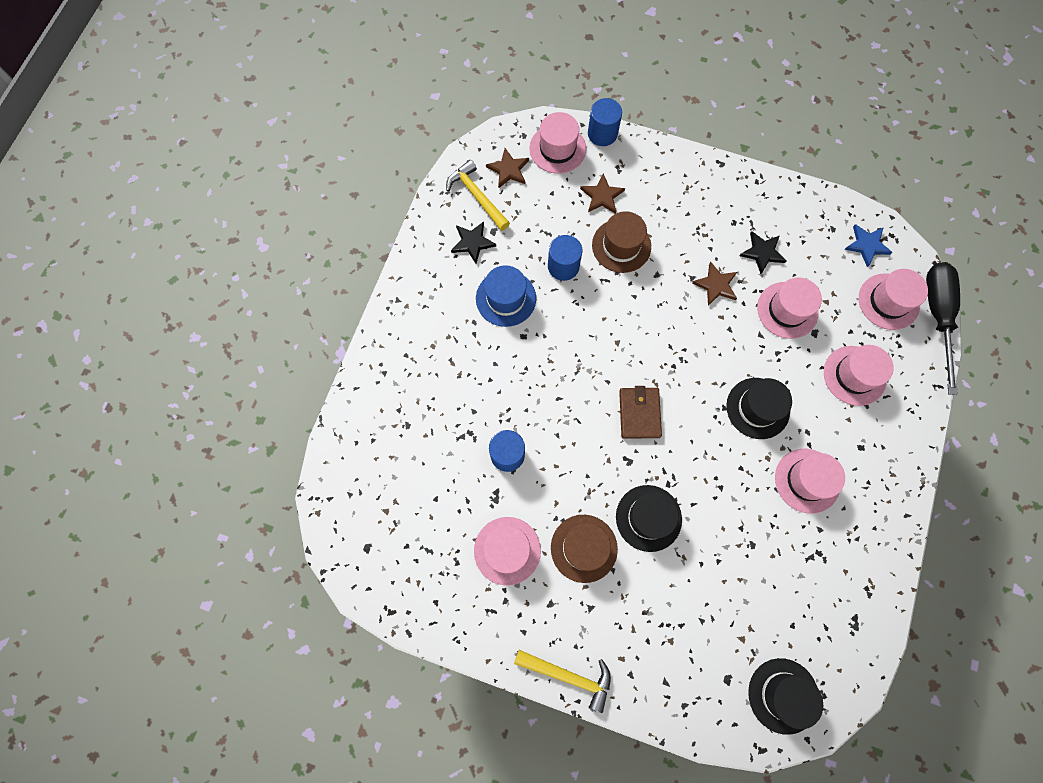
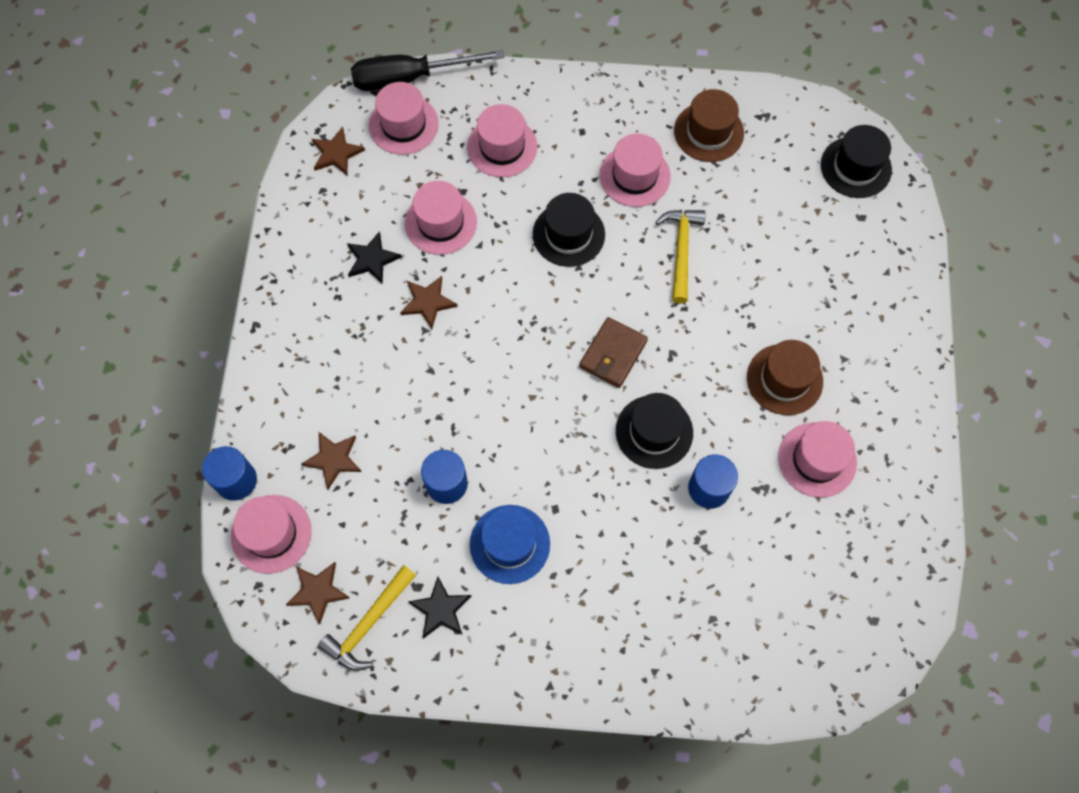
camera: 105 degrees left, 5 degrees down
(569, 676) = (919, 364): yellow hammer -> yellow hammer (681, 250)
(621, 246) = (400, 420): brown hat -> brown hat (708, 132)
(639, 413) = (613, 354): brown wallet -> brown wallet turned 45 degrees counterclockwise
(648, 518) = (728, 321): black hat -> black hat (654, 432)
(867, 245) = (336, 153): blue star -> brown star

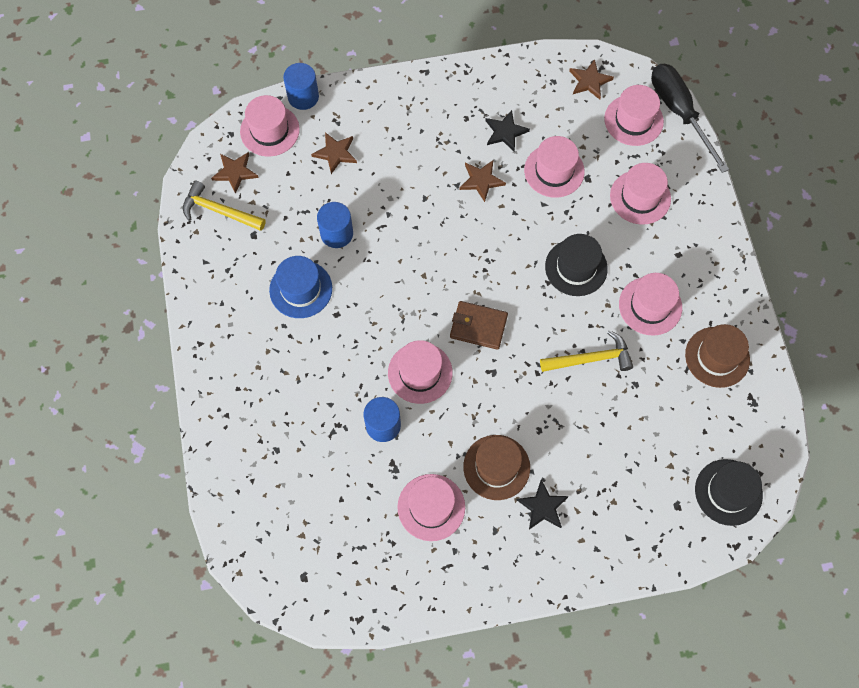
camera: 75 degrees right, 0 degrees up
(440, 609) = (240, 255): black star -> black star (543, 507)
(654, 432) = (420, 373): black hat -> pink hat

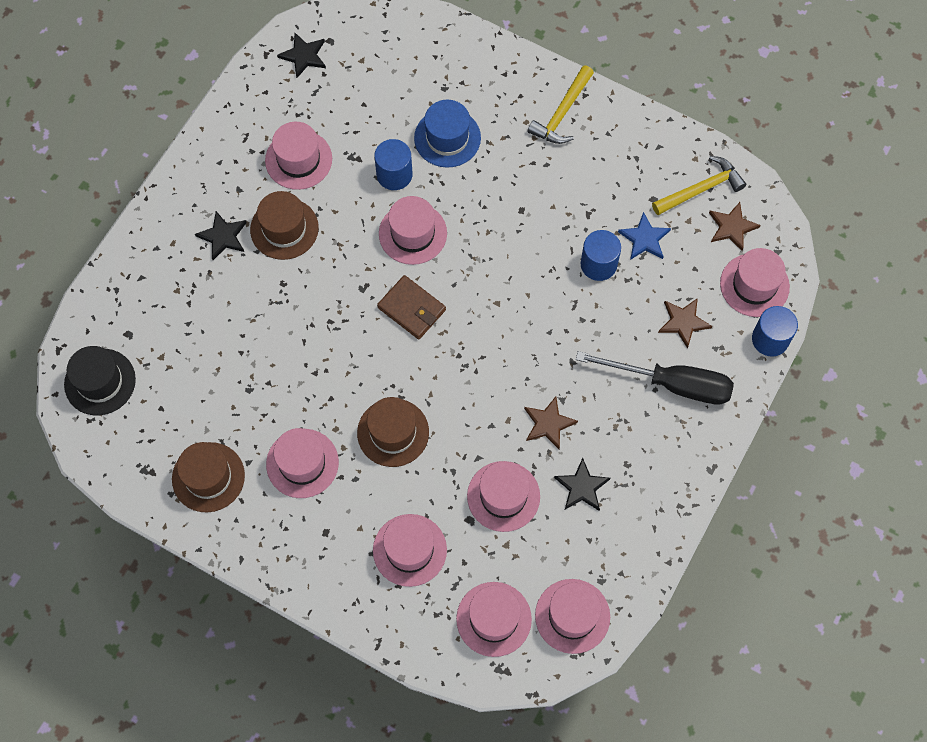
camera: 130 degrees right, 0 degrees up
(291, 219) = (644, 239): none -> blue star
(301, 289) = (569, 199): blue hat -> blue hat (447, 138)
(335, 586) = (304, 56): none -> black star
(478, 326) = (411, 309): brown wallet -> brown wallet turned 75 degrees clockwise
(576, 267) = (393, 432): black hat -> brown hat
(589, 81) = (572, 616): brown star -> pink hat
(591, 358) = (302, 373): yellow hammer -> yellow hammer (562, 113)
(679, 112) = (464, 672): black screwdriver -> black screwdriver (672, 384)

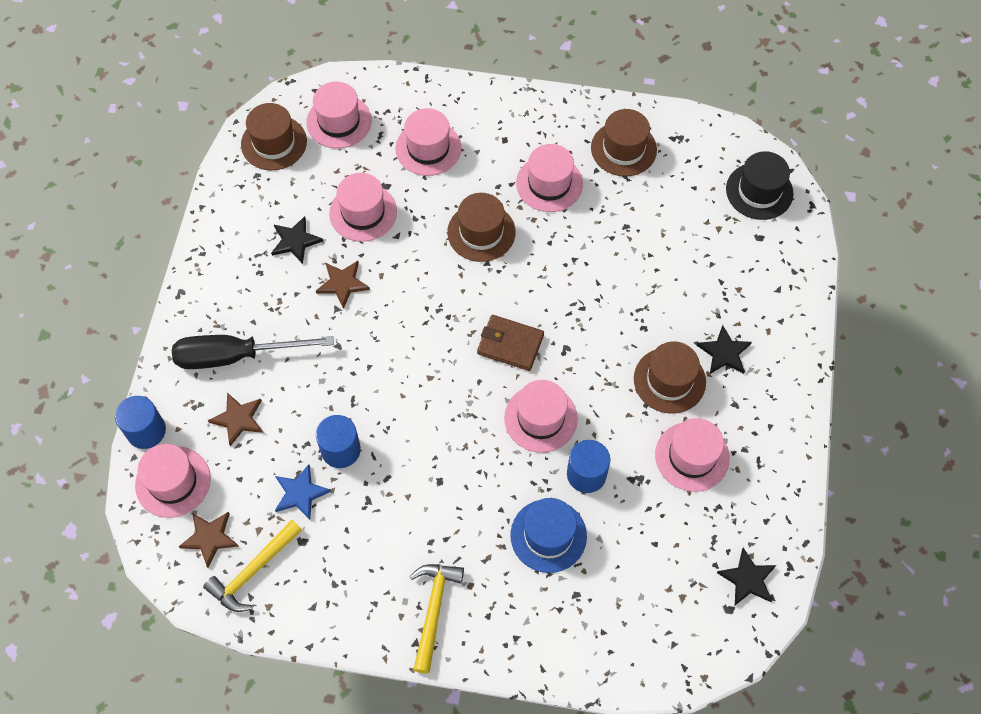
camera: 160 degrees right, 5 degrees down
(572, 616) = (274, 143): pink hat -> brown hat

